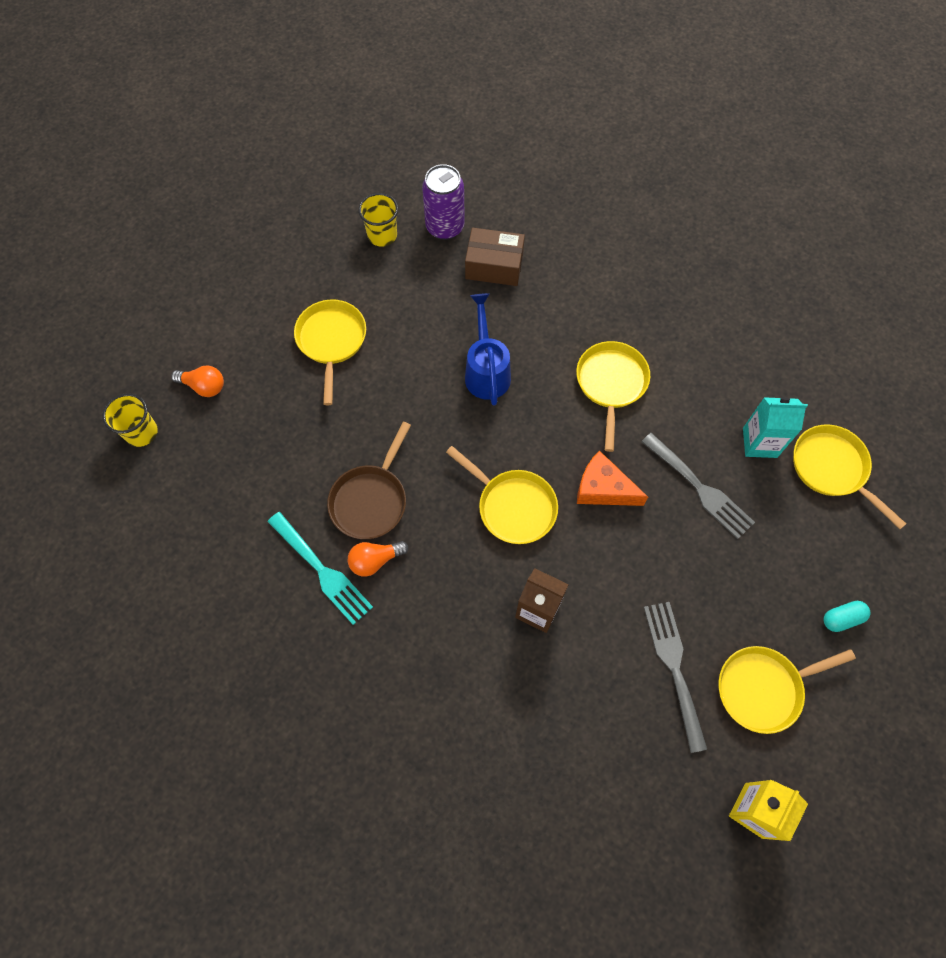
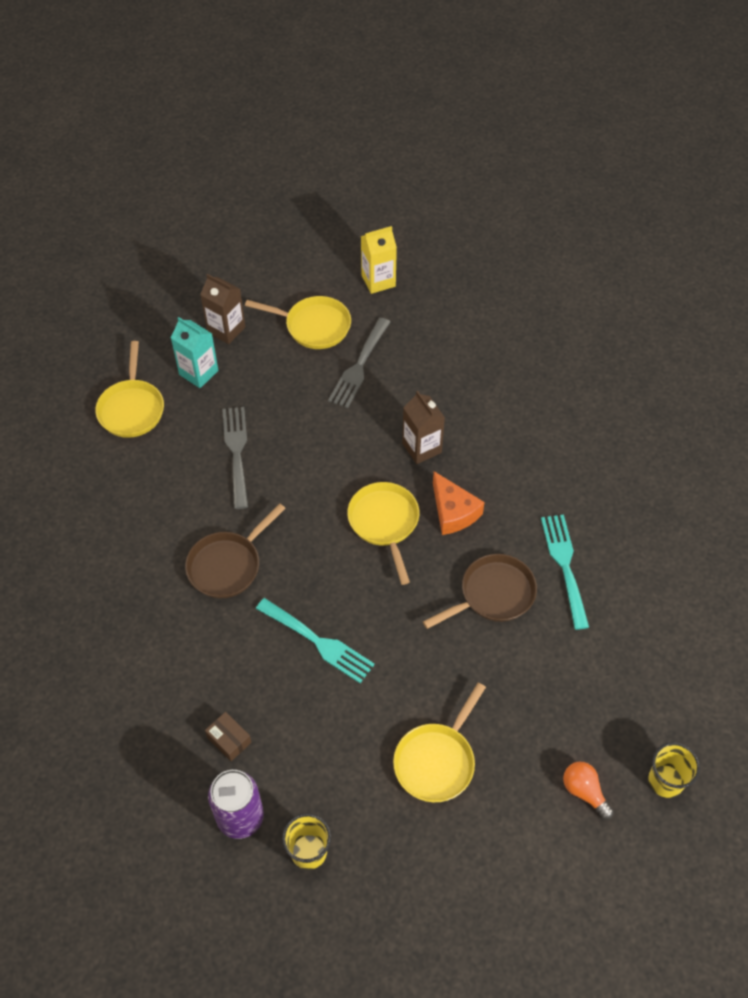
camera: 145 degrees left, 10 degrees down
(375, 560) = (518, 548): orange light bulb -> none
(486, 370) = (318, 642): blue watering can -> turquoise fork
(494, 266) = (229, 740): brown box -> brown box, size x0.59
(603, 488) = (306, 494): orange cheese -> orange cheese (453, 512)
(611, 384) = (227, 565): yellow pan -> brown pan
(759, 442) = (162, 454): turquoise carton -> turquoise carton (198, 372)
(842, 618) = (226, 330): turquoise capsule -> brown carton

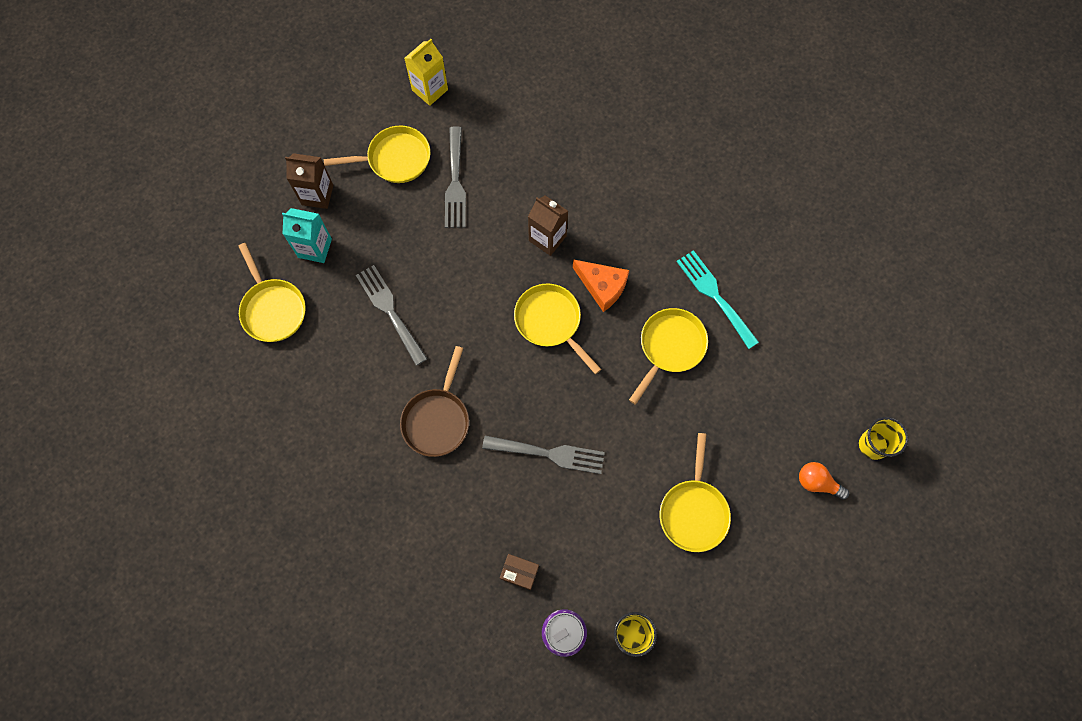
camera: 25 degrees left, 15 degrees up
(318, 642) = (549, 453): turquoise fork -> grey fork
(493, 594) = (670, 347): brown pan -> yellow pan

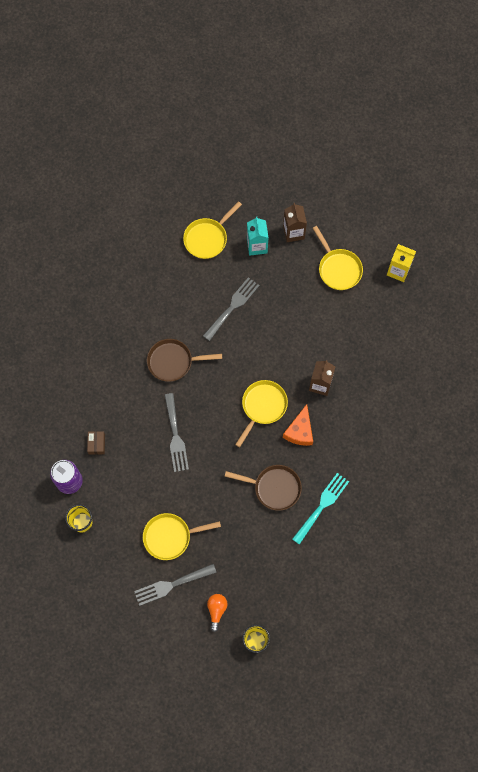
camera: 70 degrees right, 0 degrees up
(455, 182) = (337, 312): grey fork -> grey fork (171, 585)
(670, 347) = (274, 488): yellow pan -> brown pan

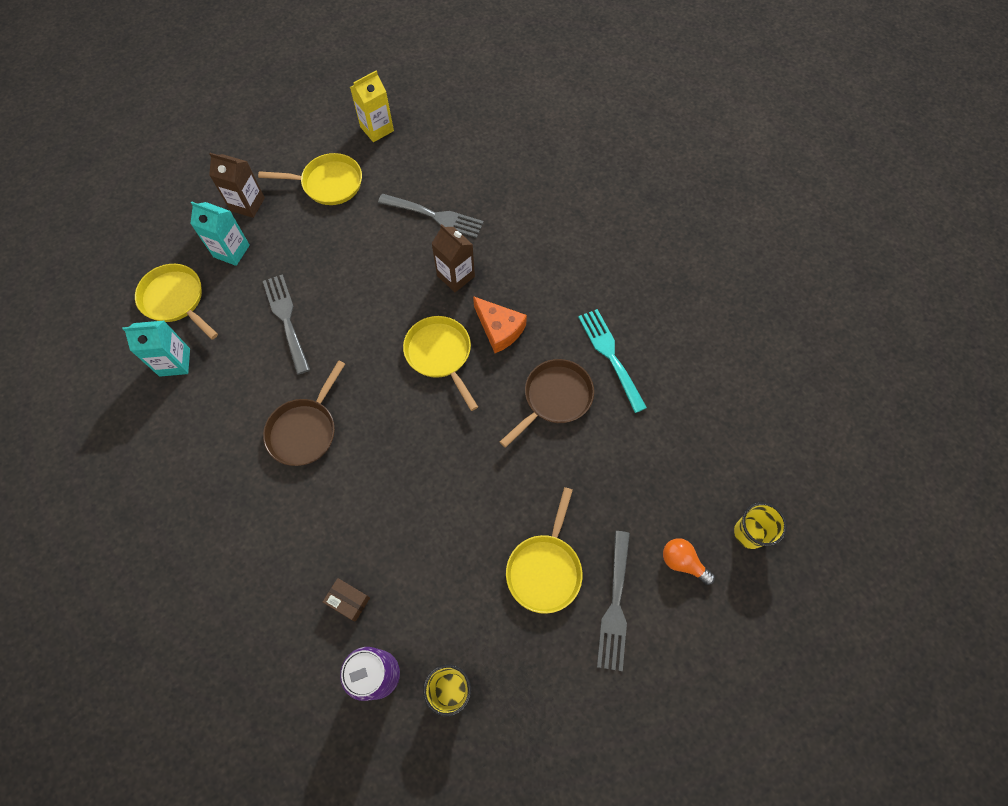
camera: 60 degrees left, 5 degrees down
(170, 265) = (175, 362): none -> turquoise carton
(175, 436) = (408, 483): grey fork -> grey fork (435, 216)
(207, 238) = (175, 300): yellow pan -> yellow pan turned 150 degrees clockwise

